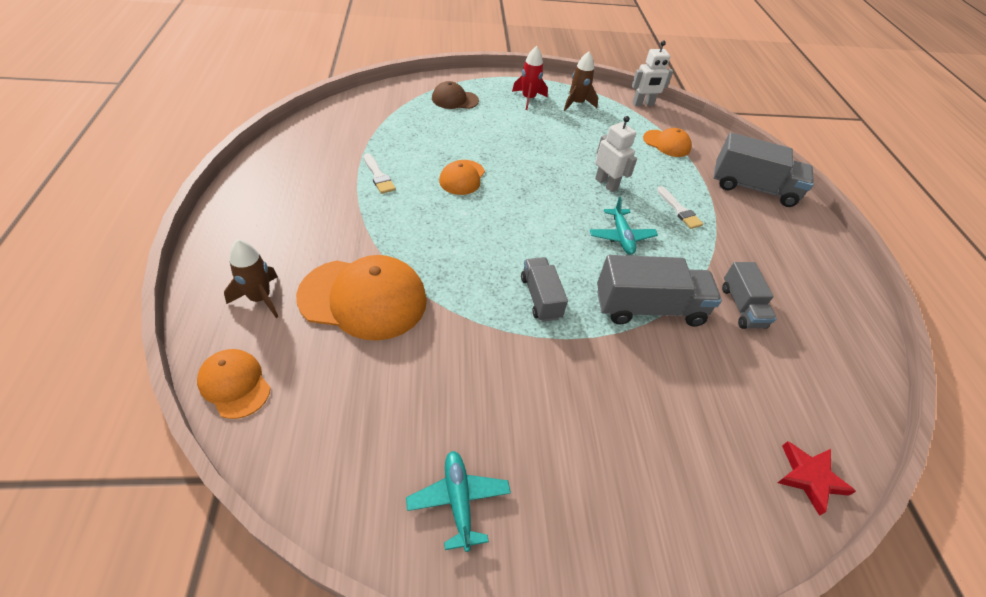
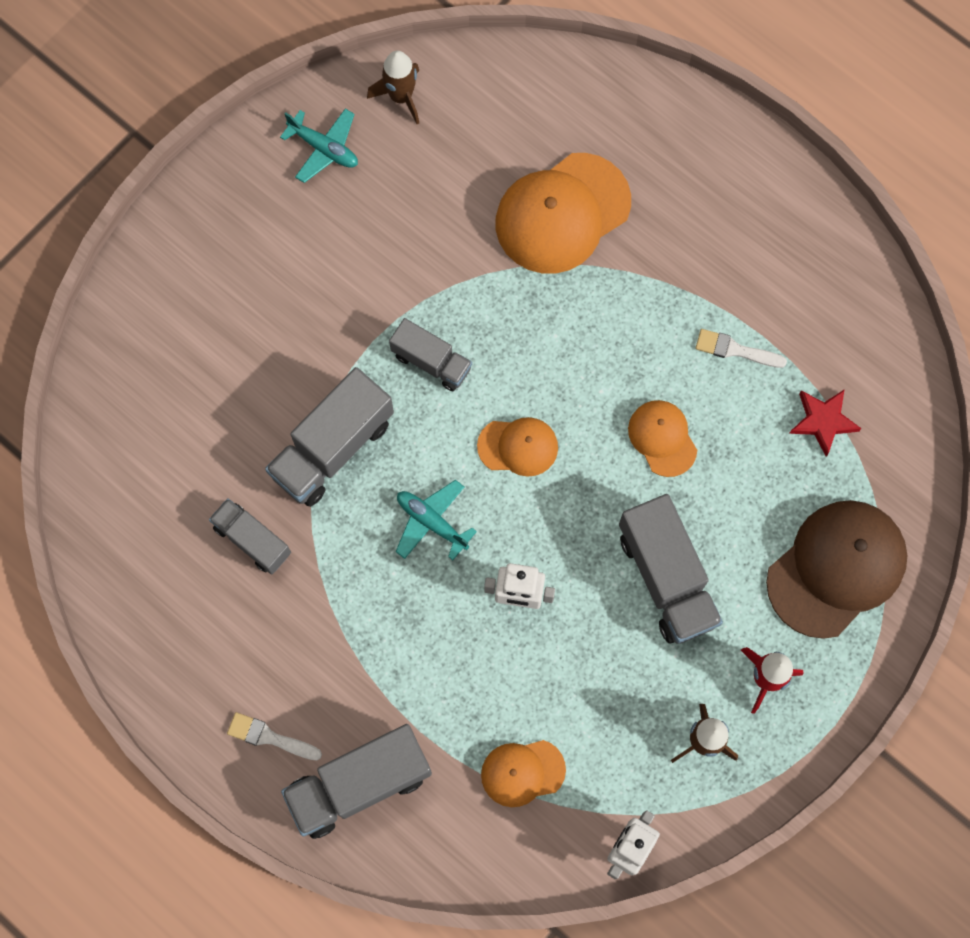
camera: 140 degrees right, 25 degrees up
(234, 384) = (551, 71): orange cap -> orange cap (518, 447)
(260, 298) = (632, 135): brown rocket -> brown rocket (401, 97)
(454, 99) = (836, 569): brown cap -> brown cap, size x1.84
(528, 143) = (666, 578): none -> grey truck
(679, 210) = (409, 637): white brush -> white brush (269, 737)
(810, 477) = (102, 396): red star -> red star (823, 421)

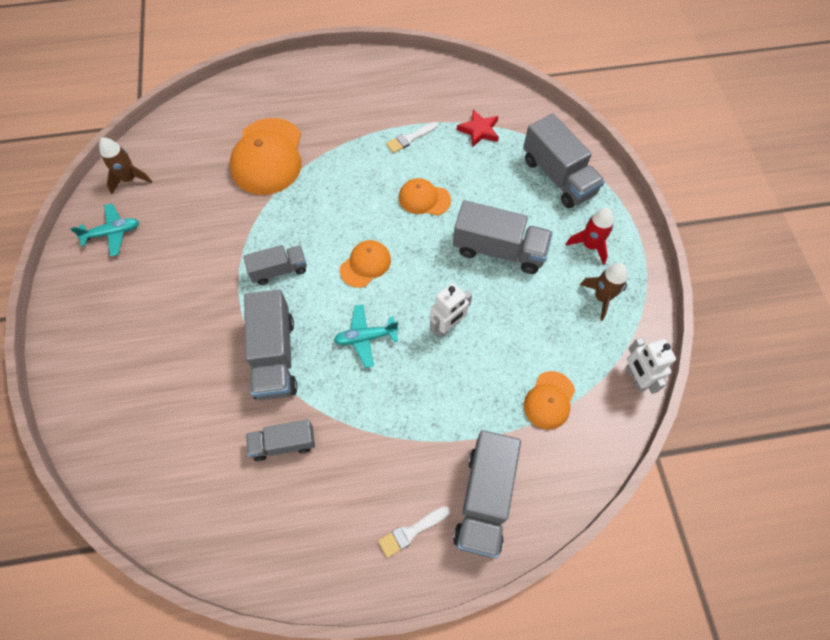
camera: 50 degrees left, 10 degrees down
(836, 569) = (558, 176): brown cap -> grey truck

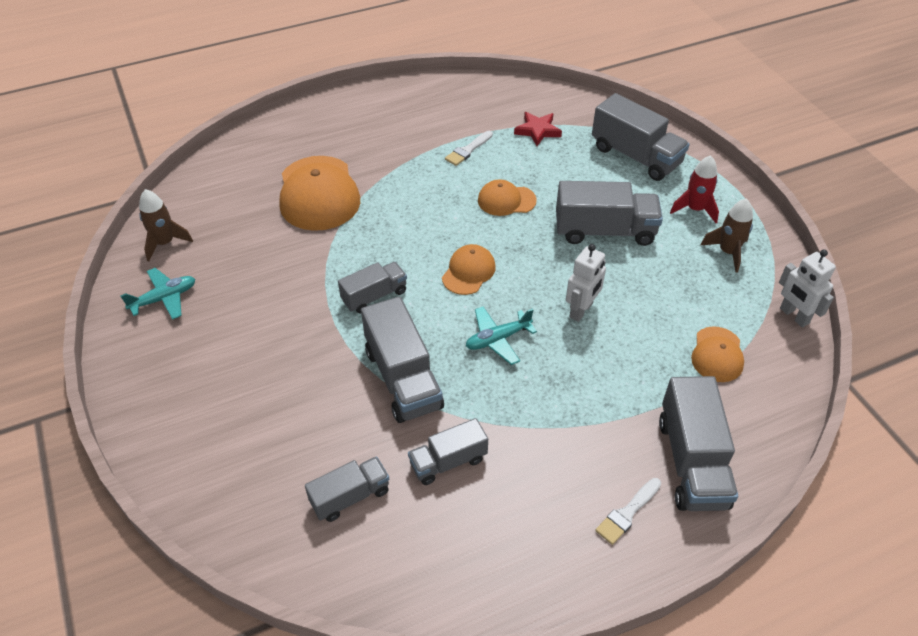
camera: 15 degrees left, 15 degrees down
(196, 455) = (350, 496): none -> grey truck

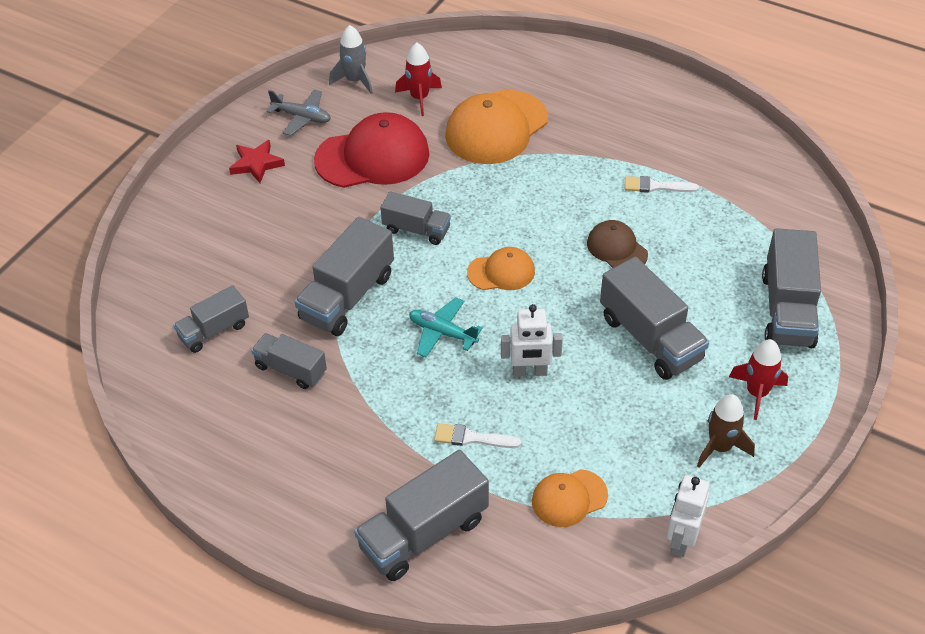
camera: 55 degrees right, 0 degrees up
(164, 298) = (302, 117): turquoise plane -> grey plane
(165, 243) = (355, 80): brown rocket -> grey rocket
(234, 217) = (419, 98): none -> red rocket
(265, 279) = (372, 157): none -> red cap
(350, 496) = (214, 331): grey truck -> grey truck turned 120 degrees clockwise
(506, 200) = (617, 248): orange cap -> brown cap
(537, 131) = (740, 219): red star -> red star (256, 164)
(627, 513) = (333, 511): white brush -> white brush (471, 438)

